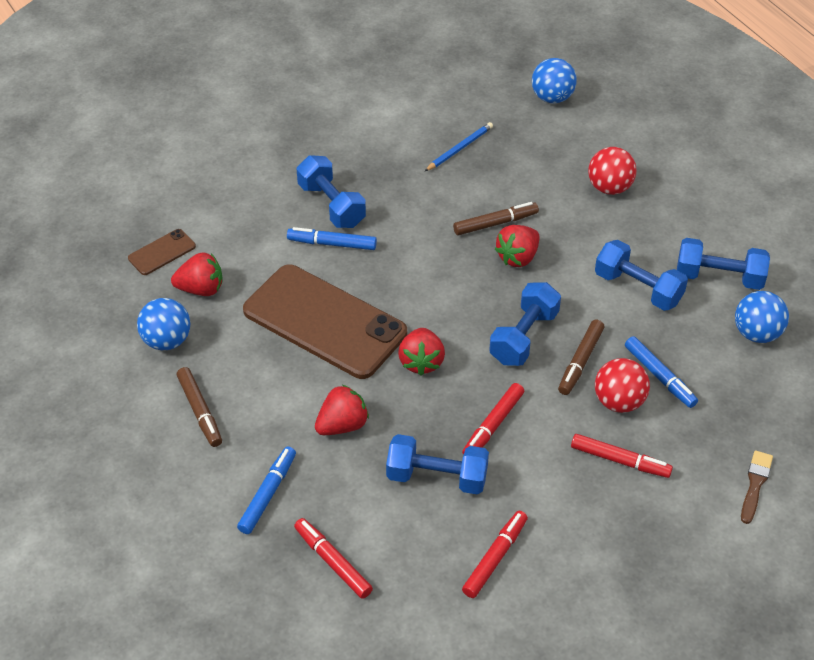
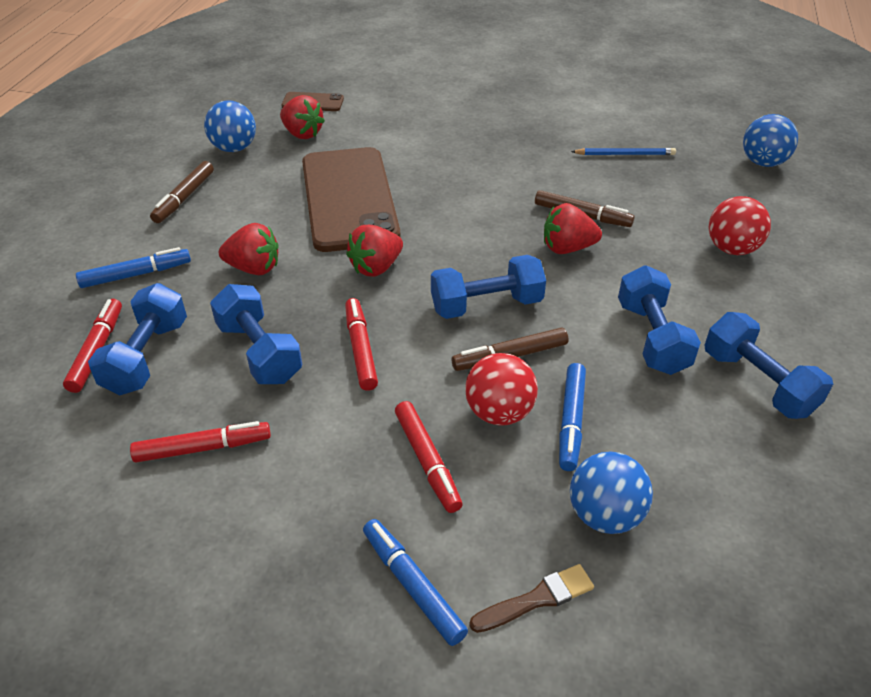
camera: 45 degrees right, 5 degrees down
(331, 205) = (467, 136): blue dumbbell -> blue dumbbell (147, 357)
(332, 244) = (431, 158): blue marker -> blue marker (412, 585)
(493, 425) = (361, 349): red marker -> red marker turned 90 degrees clockwise
(756, 333) = (737, 459): blue ball -> blue ball (604, 515)

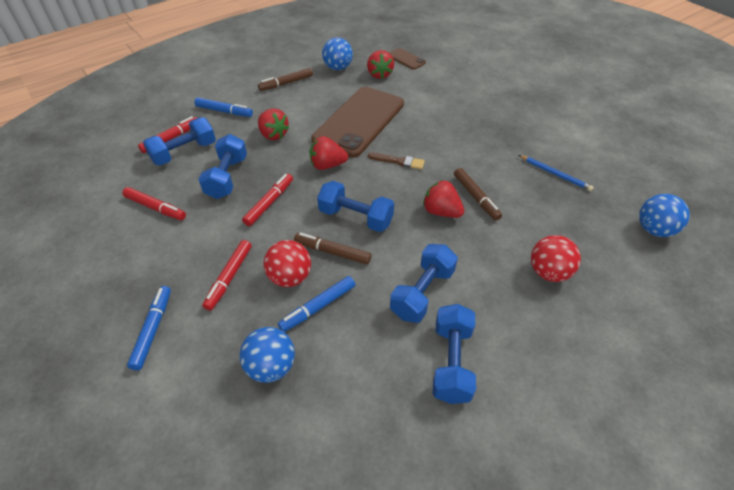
camera: 40 degrees right, 5 degrees up
(537, 599) = (190, 379): brown brush -> brown brush (398, 161)

